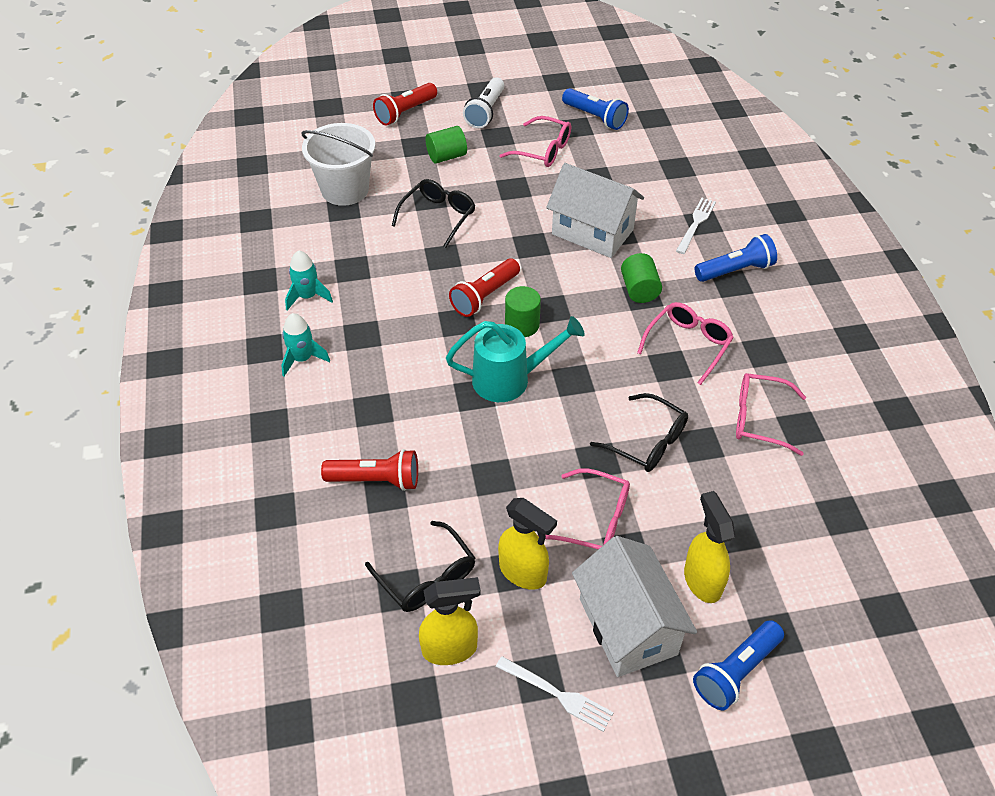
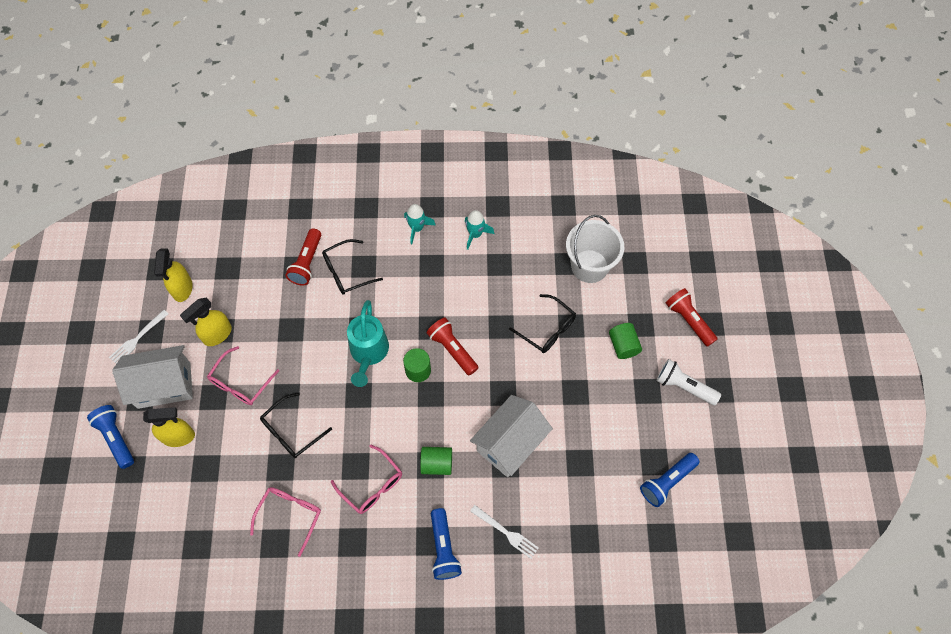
camera: 100 degrees right, 15 degrees up
(427, 577) = (231, 283): black glasses -> black glasses (346, 272)
(543, 150) = (622, 425): pink glasses -> none

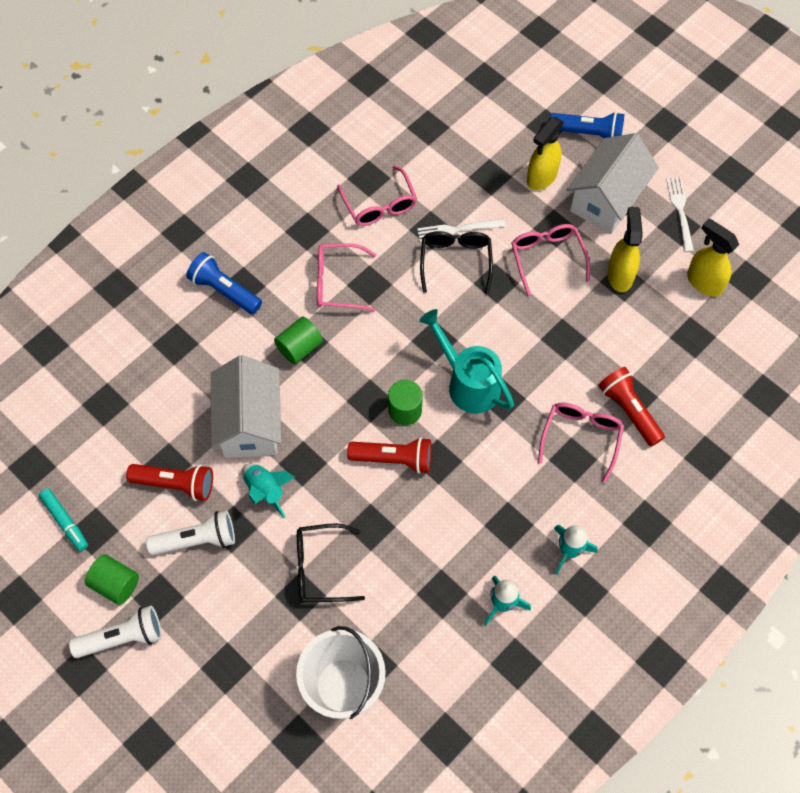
camera: 135 degrees right, 0 degrees up
(346, 272) = (581, 437): black glasses -> pink glasses
(506, 533) = (181, 348): white fork -> white fork (457, 230)
(537, 396) = (266, 490): none -> turquoise rocket
(600, 403) = (197, 540): none -> white flashlight
(623, 345) = (225, 624): green cylinder -> green cylinder (115, 584)
(667, 482) = (65, 522): blue flashlight -> turquoise marker
(688, 320) = (176, 723): red flashlight -> red flashlight (175, 484)

